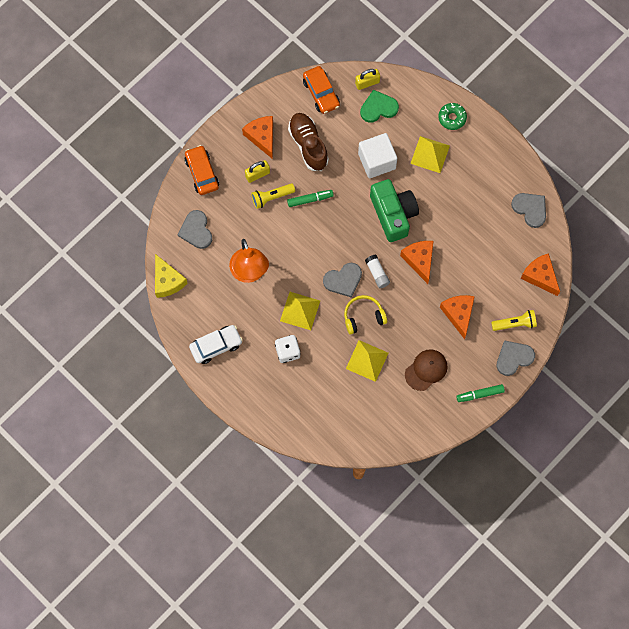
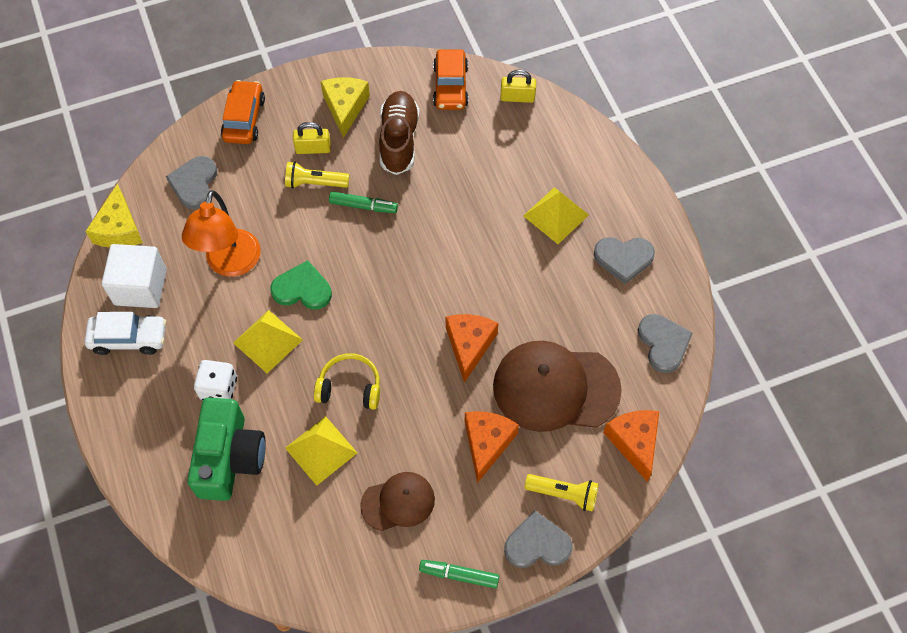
camera: 25 degrees right, 10 degrees down
(262, 137) = (345, 107): orange cheese -> yellow cheese
(343, 280) = (349, 327): grey heart -> grey heart (623, 258)
(377, 161) = (479, 195): white cube -> white cube (140, 287)
(377, 273) = (401, 337): white glue stick -> none
(378, 108) = (516, 132): green heart -> green heart (302, 289)
(393, 214) = (465, 270): green camera -> green camera (229, 458)
(452, 118) = (609, 182): green donut -> none
(481, 264) = (555, 388): none -> brown cap

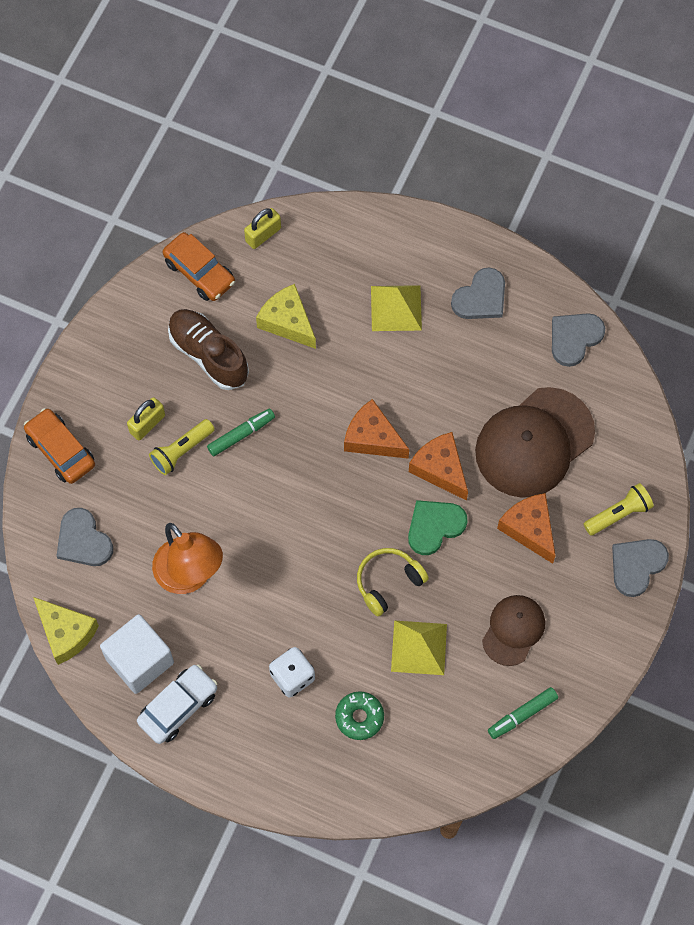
camera: 45 degrees left, 5 degrees up
(229, 458) = (359, 717): green camera -> green donut
(268, 341) = (288, 607): yellow pyramid -> none
(302, 289) = (268, 543): green heart -> green heart (434, 526)
(345, 107) = (134, 366): yellow cheese -> yellow cheese (287, 322)
(459, 575) = (608, 638): green marker -> green marker (522, 715)
(634, 442) = (627, 431): orange cheese -> orange cheese (372, 438)
(663, 343) = (574, 338): grey heart -> grey heart turned 75 degrees counterclockwise

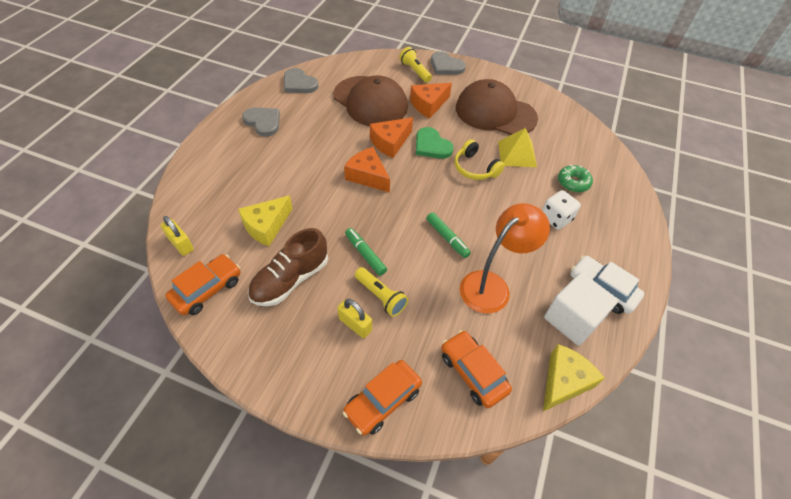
camera: 95 degrees left, 15 degrees down
(83, 540) = (473, 372): grey heart -> orange car
(372, 438) = (368, 176): orange cheese -> orange cheese turned 105 degrees clockwise
(396, 308) = (264, 163): yellow pyramid -> none
(513, 630) = (495, 113): brown cap -> brown cap, size x1.78
(522, 715) = (547, 110): green marker -> green marker (447, 238)

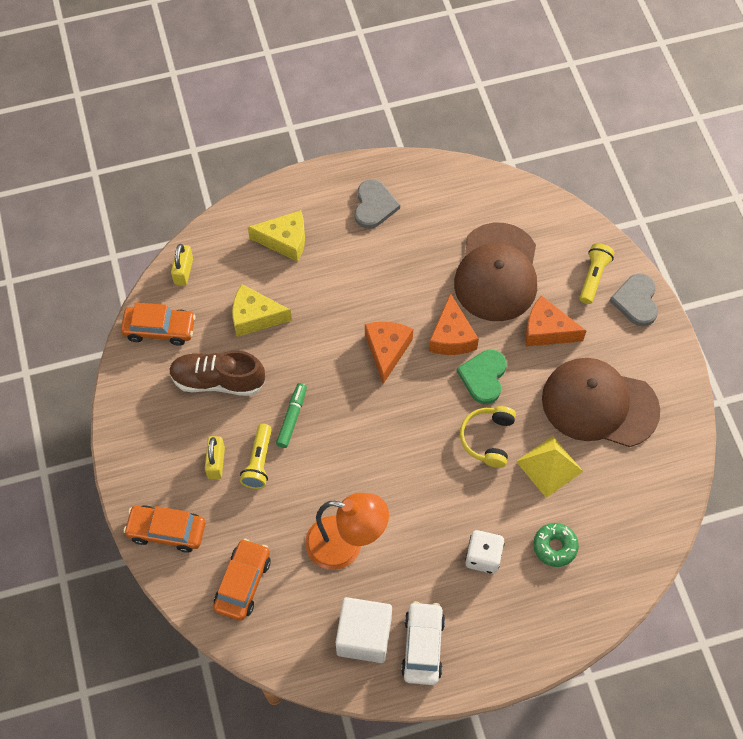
camera: 55 degrees right, 10 degrees up
(299, 83) = (459, 187): grey heart -> none
(390, 143) = (451, 336): orange cheese -> orange cheese turned 105 degrees counterclockwise
(447, 238) = (369, 473): green marker -> none
(495, 113) = (599, 404): brown cap -> brown cap turned 60 degrees counterclockwise
(564, 381) = (290, 661): yellow cheese -> yellow cheese (285, 240)

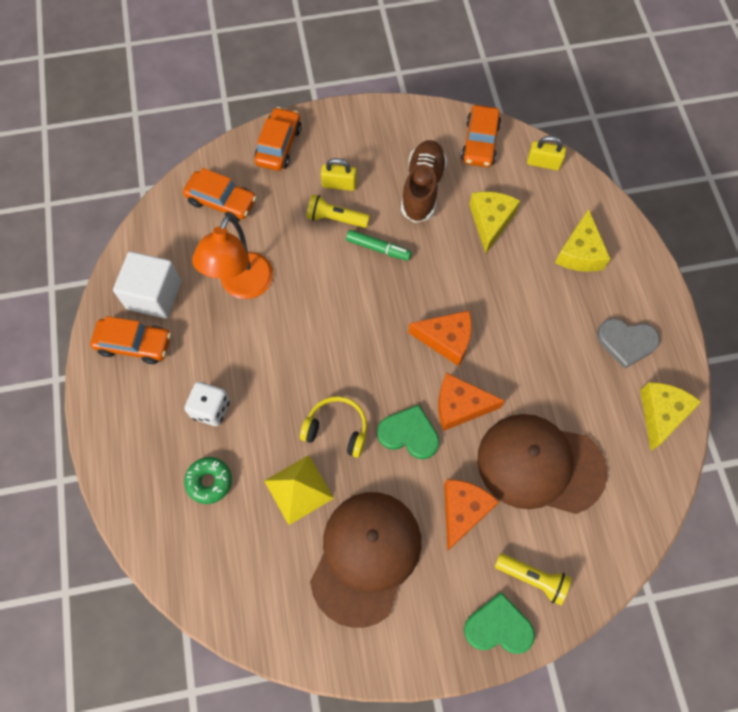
camera: 95 degrees right, 5 degrees up
(422, 646) = (134, 344): white car -> orange car
(439, 183) = (661, 414): none -> yellow cheese
(636, 301) = (498, 626): grey heart -> green heart

